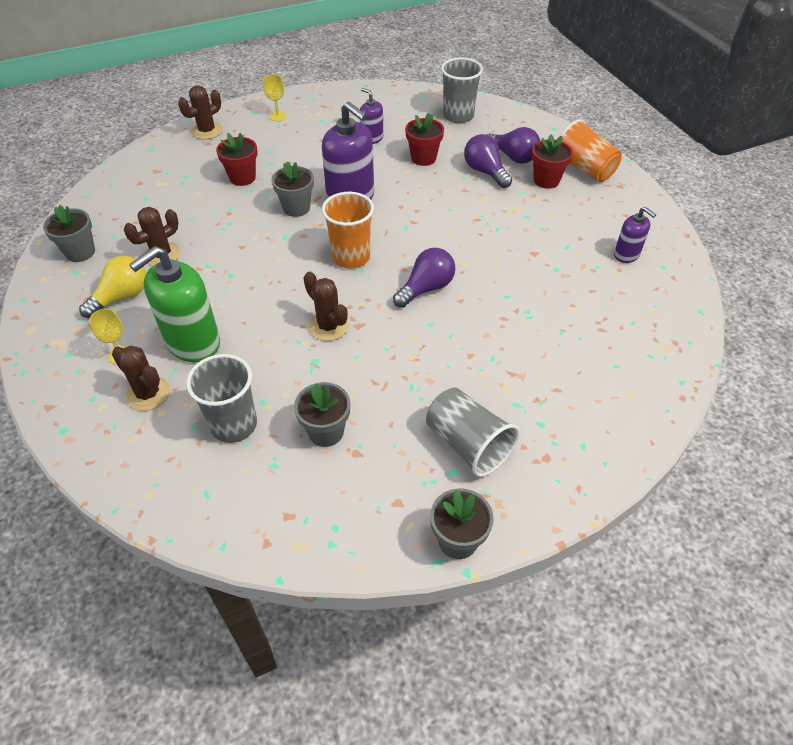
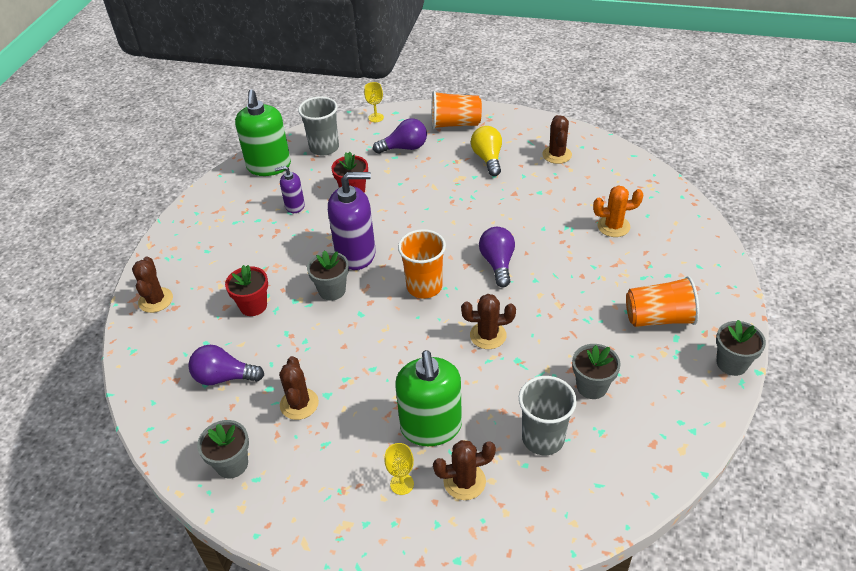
camera: 50 degrees left, 5 degrees down
(122, 297) = (327, 455): yellow light bulb -> yellow light bulb (488, 159)
(278, 116) = (194, 245): yellow goblet -> yellow goblet (376, 117)
(402, 102) = (269, 166): none -> green soap dispenser
(468, 444) = (658, 318): grey cup -> orange cup
(485, 172) = (405, 169): purple light bulb -> purple light bulb (224, 377)
(546, 180) = (447, 147): red flower pot -> none
(568, 346) = (613, 226): none -> orange cactus
(626, 255) = (557, 155): purple soap dispenser -> brown cactus

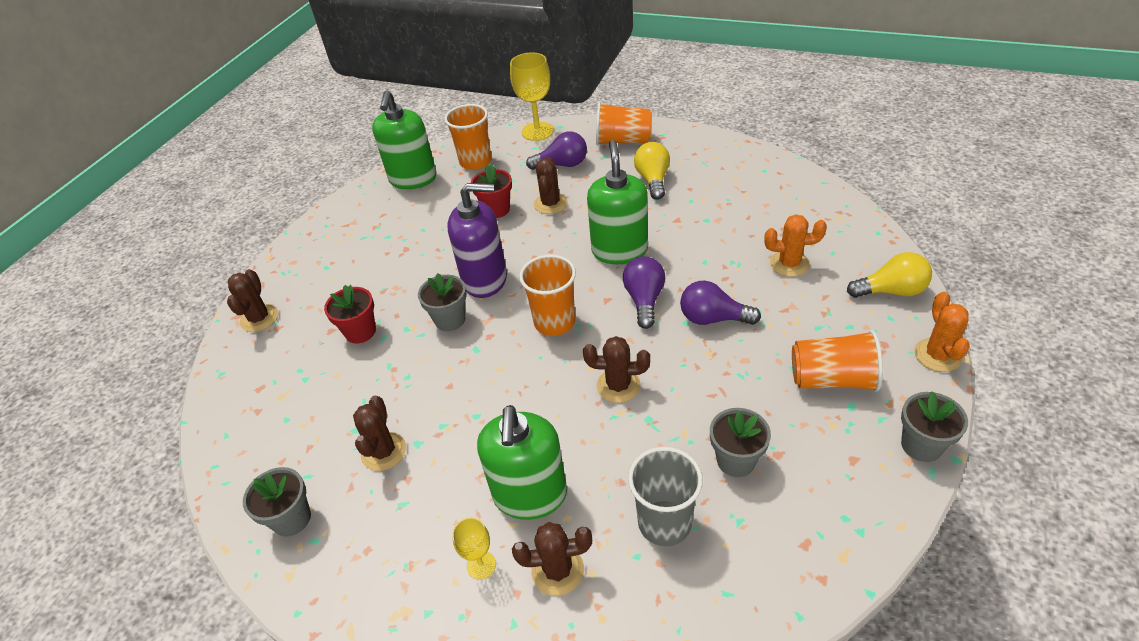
camera: 10 degrees right, 0 degrees up
(224, 377) = (309, 412): purple light bulb -> purple light bulb (713, 318)
(294, 206) = (430, 223): purple soap dispenser -> none
(324, 148) = (475, 161): grey cup -> orange cup
(376, 117) = (537, 131): yellow goblet -> yellow goblet, size x1.89
(469, 222) = (619, 250): none -> green soap dispenser
(557, 155) = (733, 178): brown cactus -> brown cactus (550, 204)
(697, 244) = (891, 291): none -> yellow light bulb
(737, 293) = (937, 355): none -> orange cactus

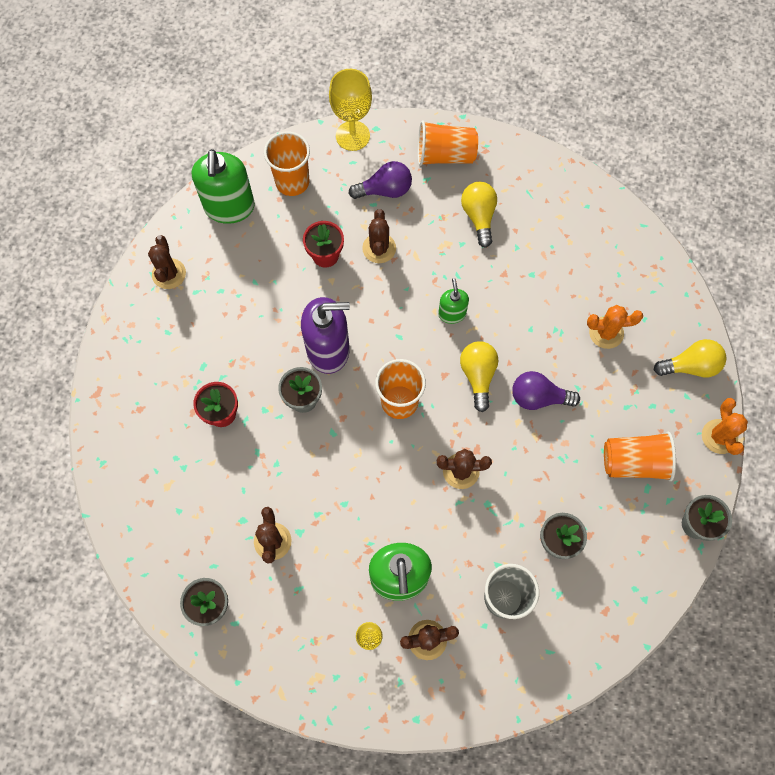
camera: 10 degrees left, 25 degrees up
(259, 318) = (119, 398): brown cactus -> brown cactus (169, 274)
(619, 250) = (452, 314): green soap dispenser -> green soap dispenser, size x0.53
(644, 300) = (478, 376): purple light bulb -> yellow light bulb

